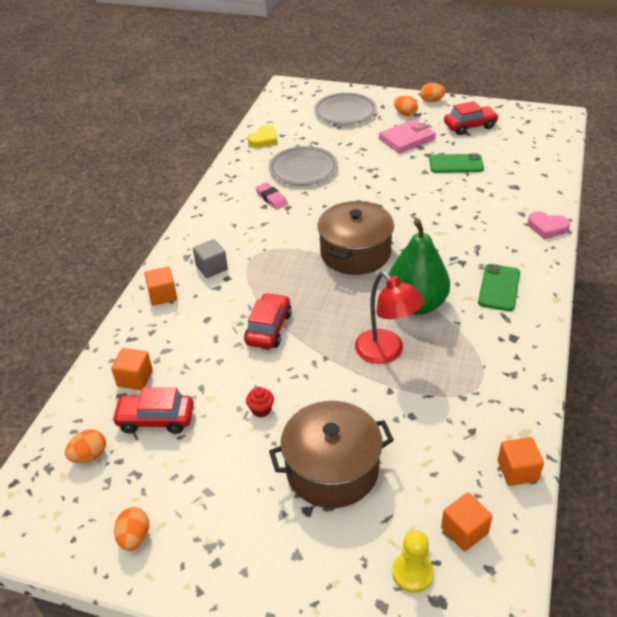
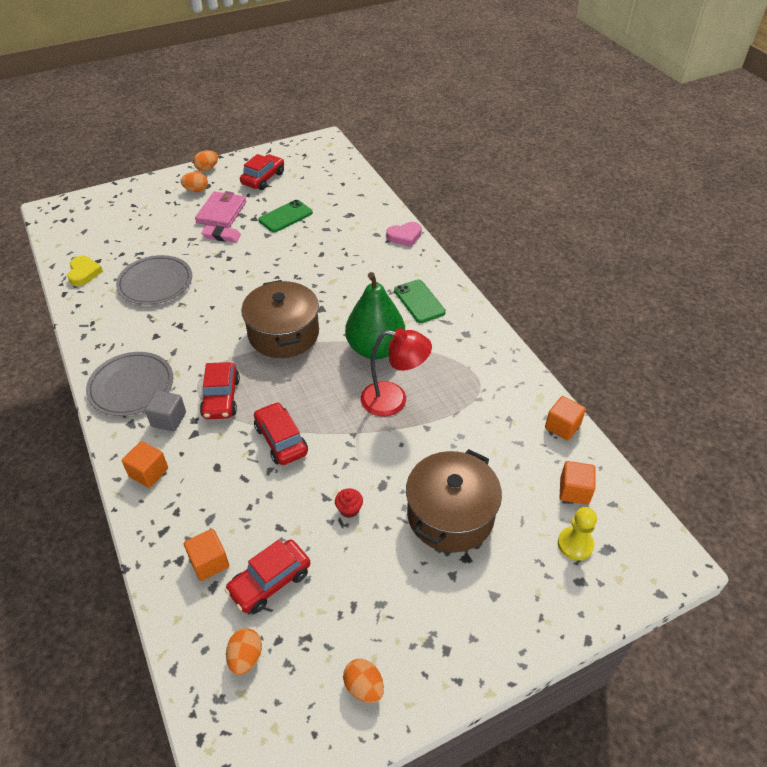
camera: 45 degrees left, 5 degrees up
(260, 274) = (221, 398): none -> red car
(271, 198) = (154, 325): pink eraser -> pink eraser (221, 236)
(345, 112) = (137, 211): grey plate -> grey plate (131, 386)

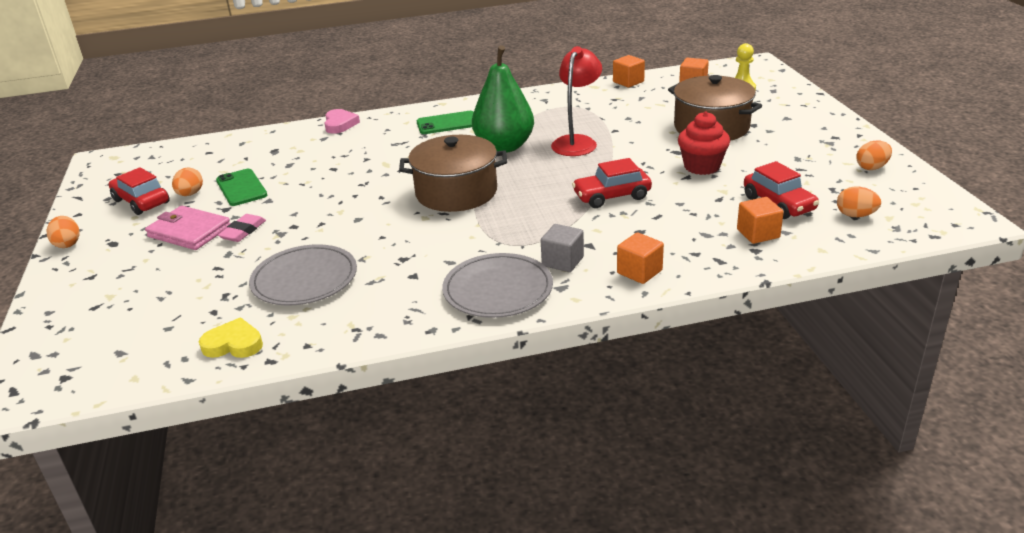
camera: 75 degrees left, 15 degrees down
(196, 190) = (114, 252): orange egg -> orange egg (190, 194)
(221, 398) = (541, 229): red car -> none
(349, 509) = (702, 166): red cupcake -> red cupcake, size x1.94

